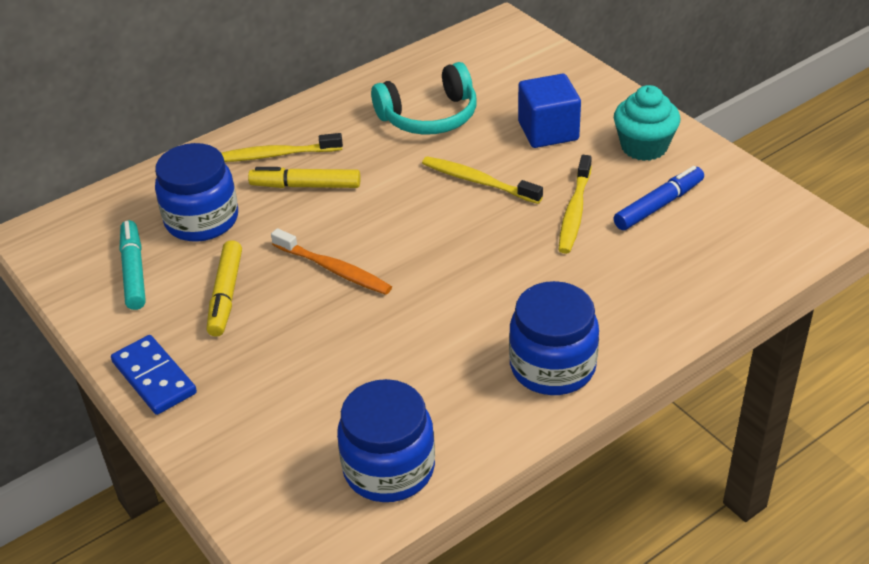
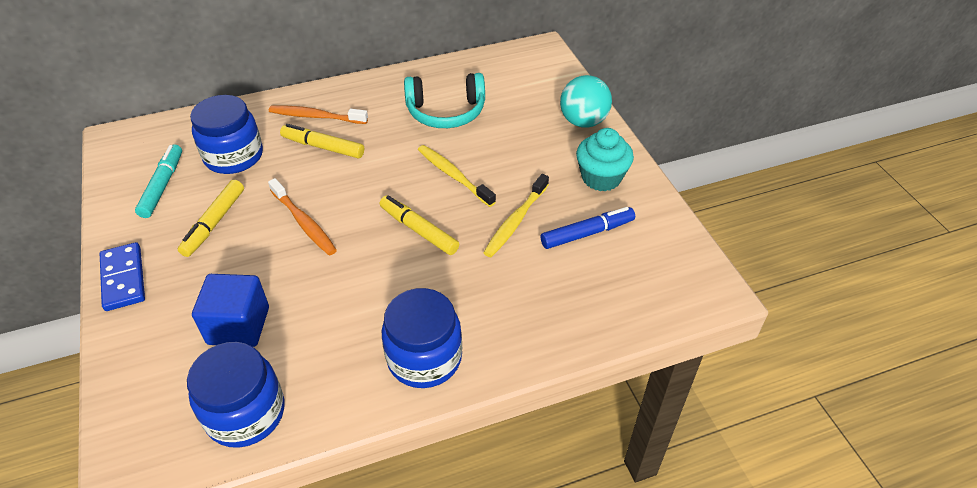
camera: 15 degrees right, 5 degrees up
(275, 155) = (316, 116): yellow toothbrush -> orange toothbrush
(472, 246) = (419, 230): none -> yellow marker
(548, 131) = (531, 145): blue cube -> blue cube (238, 325)
(593, 93) = (583, 121): none -> turquoise ball

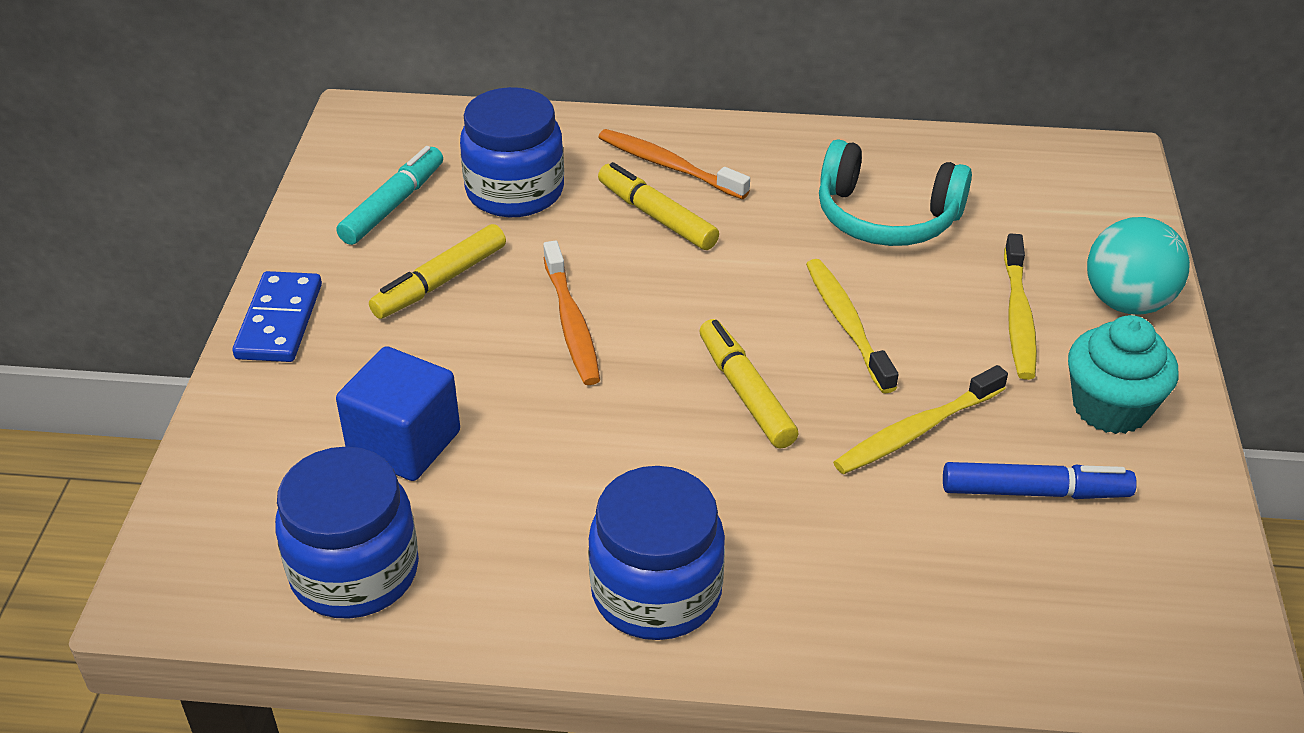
camera: 25 degrees right, 5 degrees down
(536, 145) = (1018, 317): none -> yellow toothbrush

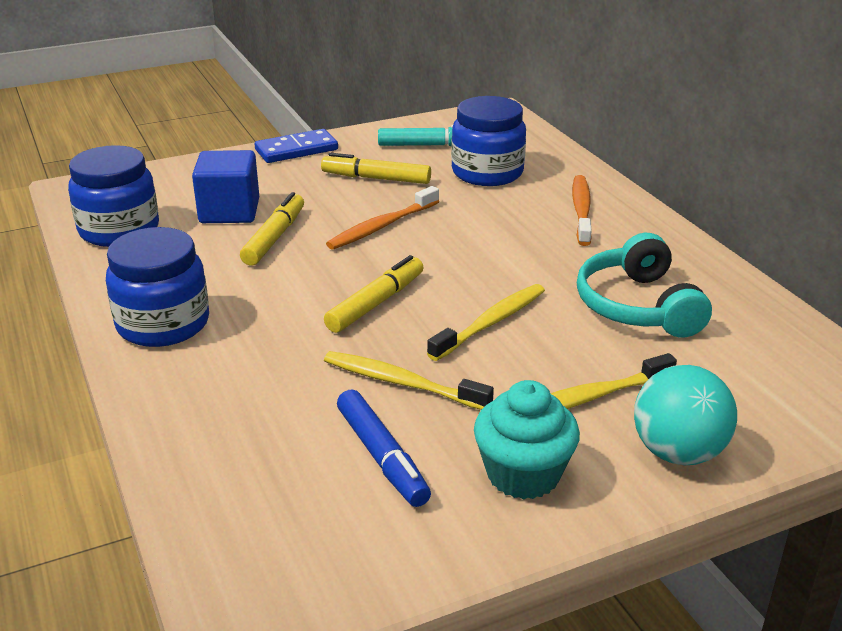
camera: 60 degrees right, 10 degrees down
(657, 217) = (521, 222): yellow marker -> yellow marker (274, 238)

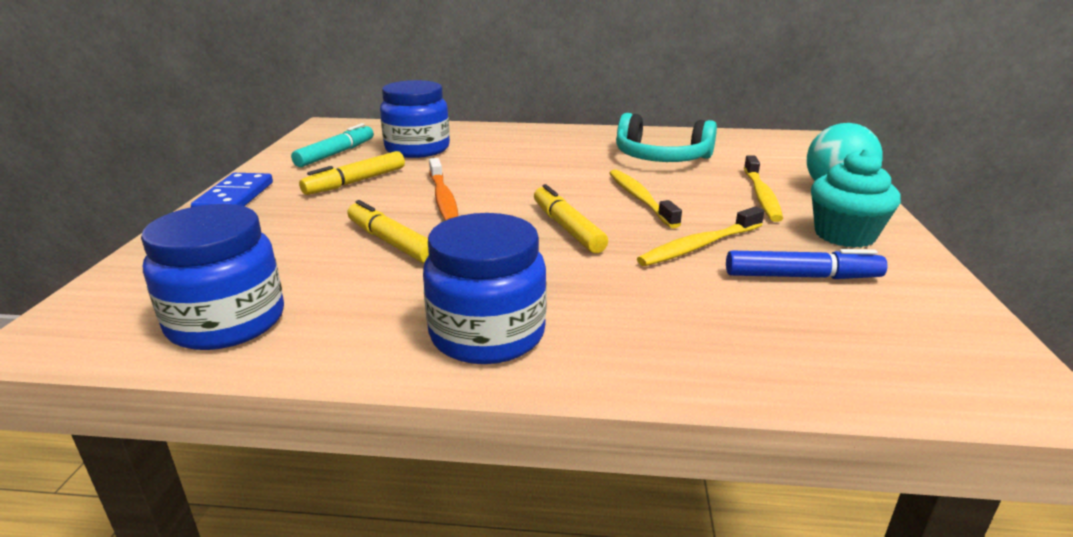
camera: 60 degrees left, 5 degrees down
(229, 211) = (300, 252): blue cube -> none
(581, 210) = (518, 140): orange toothbrush -> none

